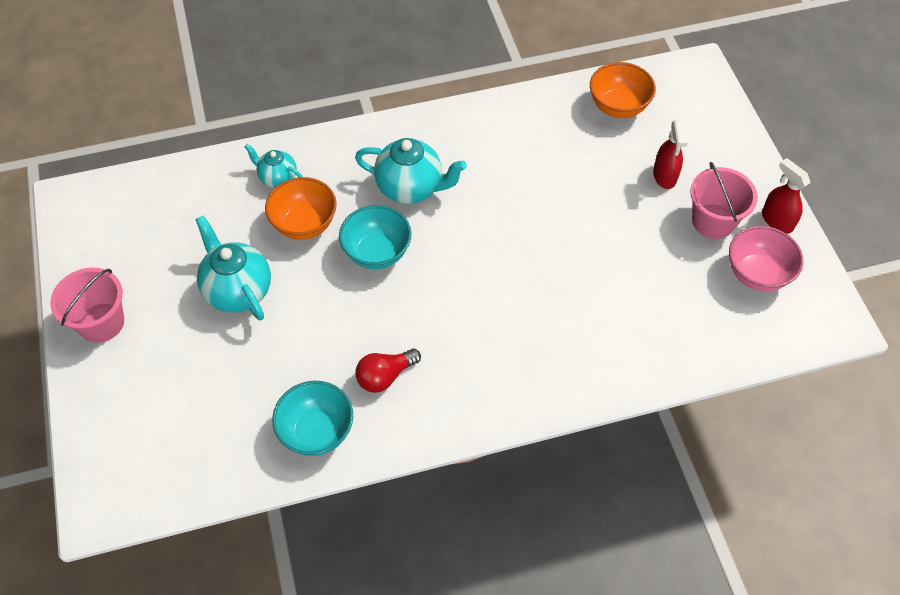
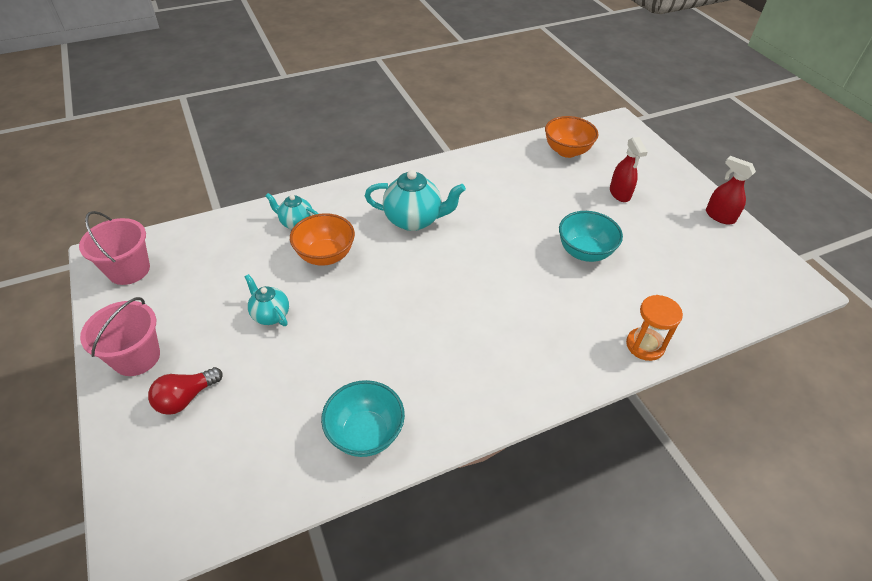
camera: 10 degrees left, 10 degrees down
(238, 290) = (270, 315): turquoise teapot -> turquoise teapot, size x0.59
(377, 253) = (394, 271): turquoise bowl -> turquoise bowl (584, 252)
(385, 376) = (423, 373): red light bulb -> red light bulb (186, 398)
(629, 374) = (645, 345): none -> orange hourglass
(713, 221) = (670, 221): pink bucket -> pink bucket (129, 270)
(757, 274) = (720, 255): pink bowl -> none

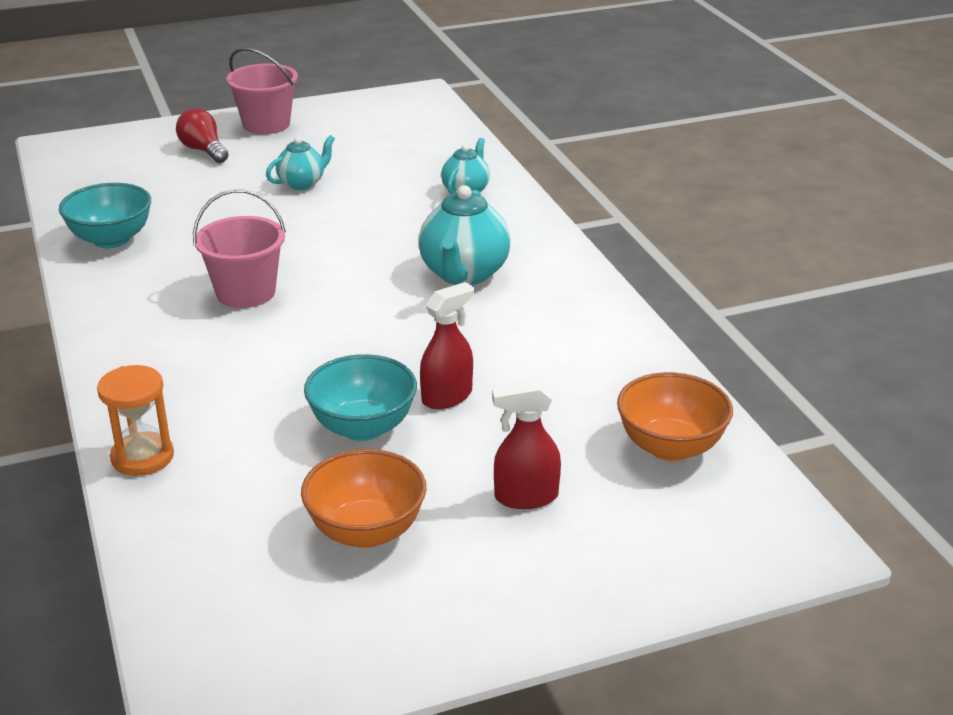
camera: 95 degrees right, 15 degrees down
(129, 270) = (395, 108): pink bucket -> pink bucket (246, 292)
(325, 255) = (397, 211): orange bowl -> orange bowl (366, 531)
(719, 216) = (441, 634): red spray bottle -> red spray bottle (447, 396)

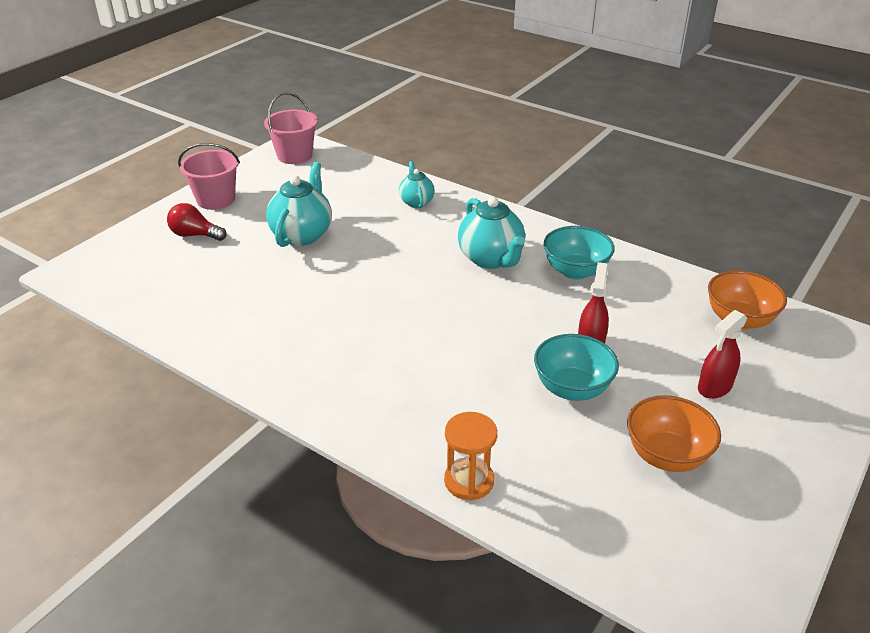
camera: 35 degrees left, 5 degrees up
(111, 239) = (219, 330): turquoise bowl -> turquoise bowl (575, 271)
(246, 292) = (372, 329): pink bucket -> pink bucket (294, 155)
(302, 183) = (302, 235): turquoise teapot -> turquoise teapot, size x1.69

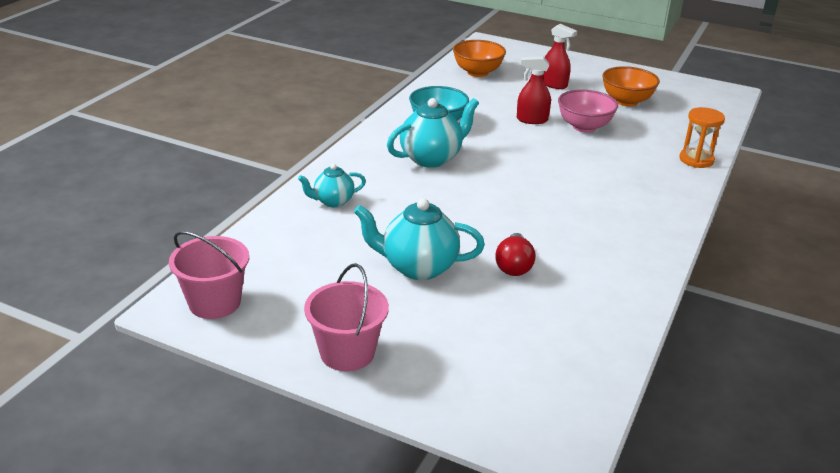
camera: 100 degrees left, 5 degrees down
(195, 235) = (441, 351): red light bulb -> red light bulb (514, 266)
(572, 389) = (584, 127): turquoise bowl -> pink bowl

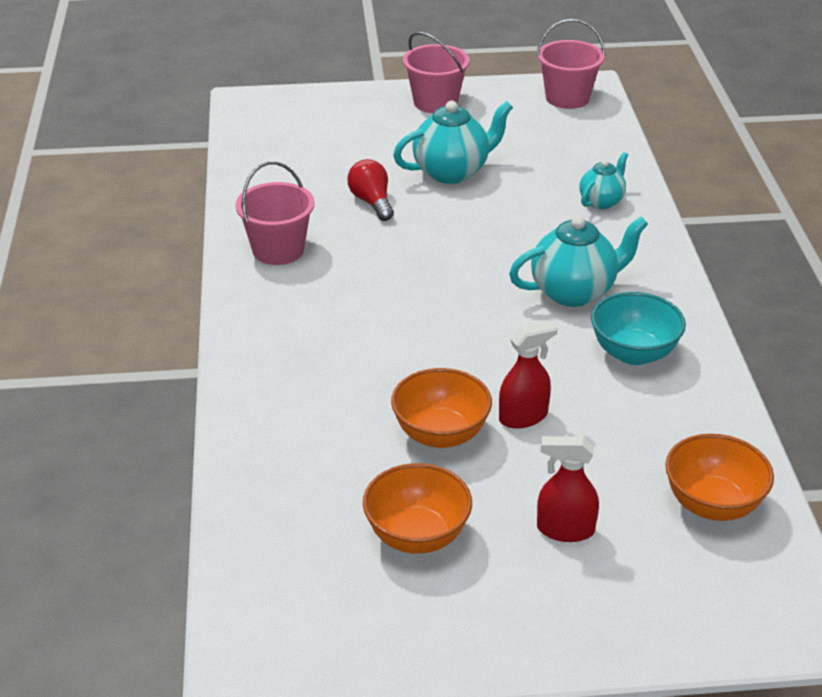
camera: 150 degrees right, 5 degrees up
(431, 158) = (574, 292): turquoise teapot -> turquoise teapot turned 135 degrees counterclockwise
(584, 127) = (440, 434): pink bowl -> orange bowl
(622, 254) = (278, 250): none -> pink bucket
(696, 160) = (248, 430): orange hourglass -> none

